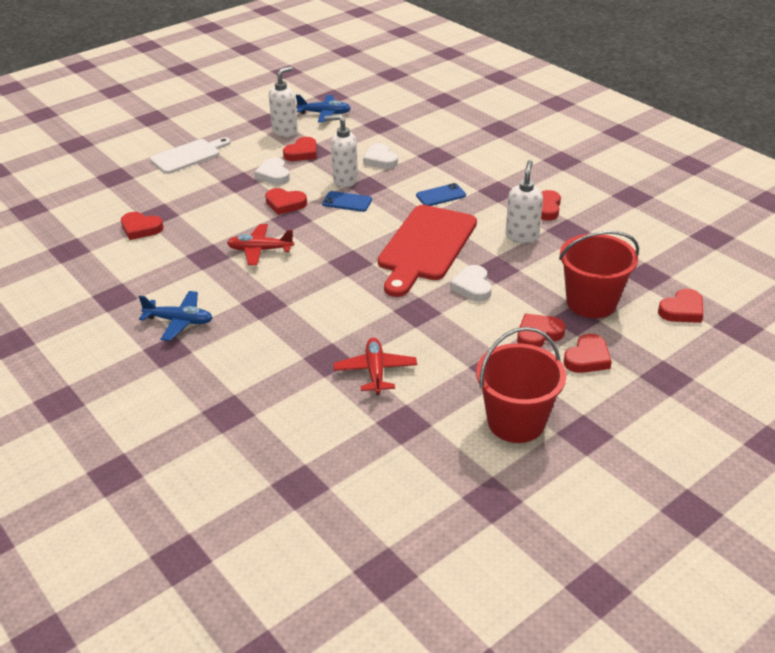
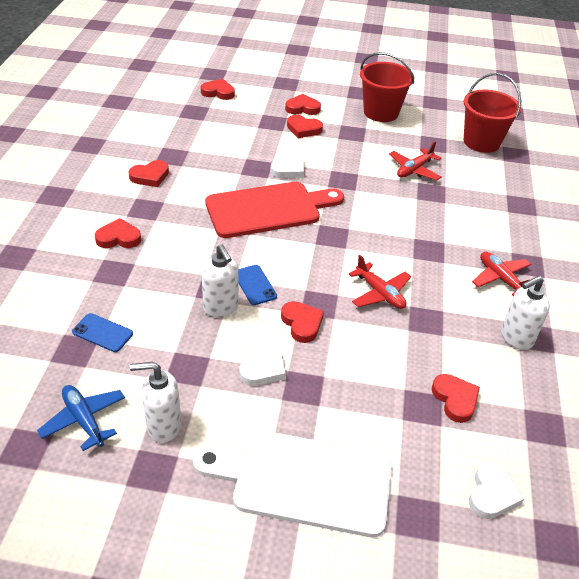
camera: 135 degrees left, 5 degrees up
(179, 321) = (501, 279): blue plane -> red plane
(188, 156) = (304, 480): white cutting board -> white cutting board, size x1.58
(302, 153) = (198, 376): red heart -> red heart (119, 238)
(380, 160) = (157, 306): white heart -> white heart (492, 494)
(441, 195) = (185, 235): blue phone -> blue phone (102, 333)
(522, 236) = (203, 172): white soap dispenser -> white soap dispenser (516, 338)
(591, 302) = (249, 122): red bucket -> red bucket (481, 142)

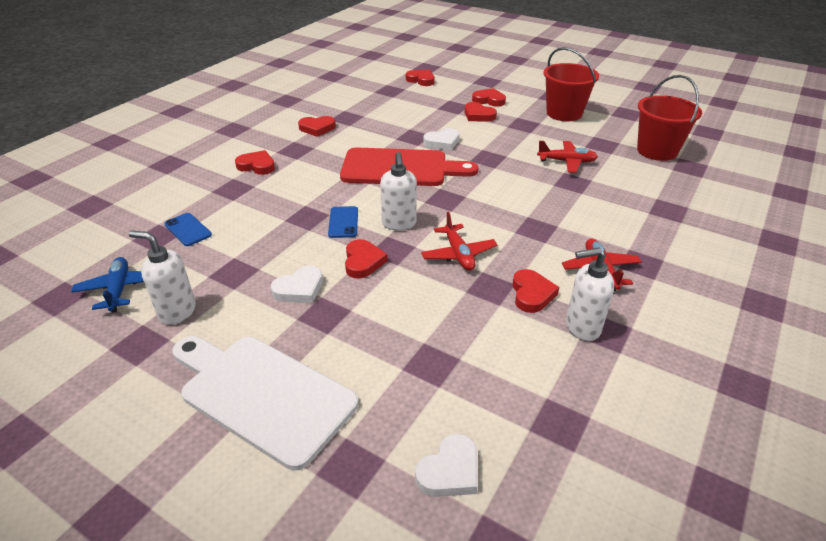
camera: 25 degrees right, 5 degrees down
(221, 307) = (300, 233): white soap dispenser -> white soap dispenser (399, 224)
(414, 170) = (567, 162): red plane -> red plane turned 150 degrees counterclockwise
(455, 399) = (472, 366): red heart -> red heart (532, 294)

